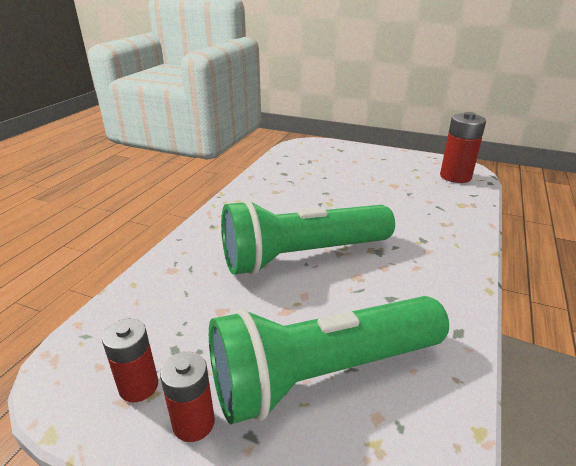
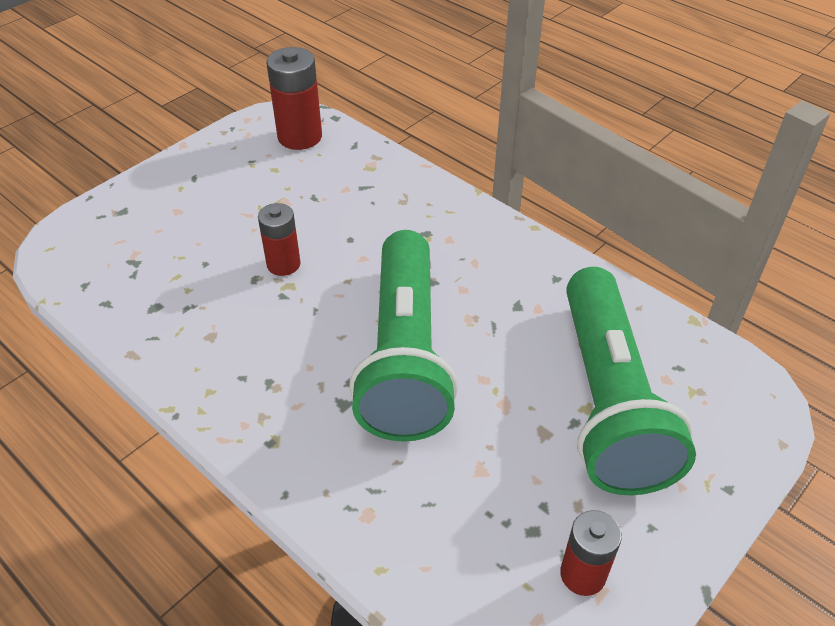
camera: 70 degrees left, 15 degrees up
(193, 423) = (644, 526): red battery -> red battery (283, 264)

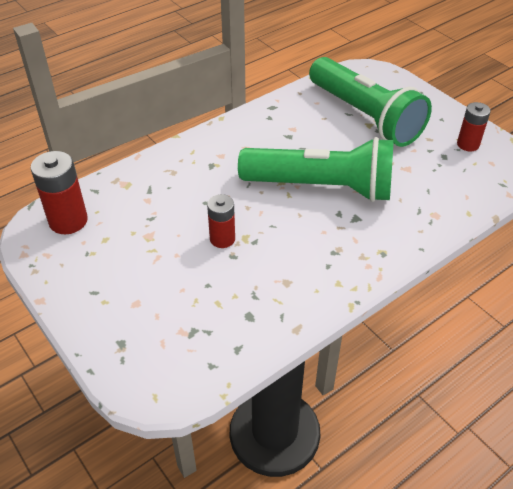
camera: 80 degrees left, 0 degrees up
(608, 400) = (365, 116): green flashlight -> green flashlight turned 45 degrees clockwise

